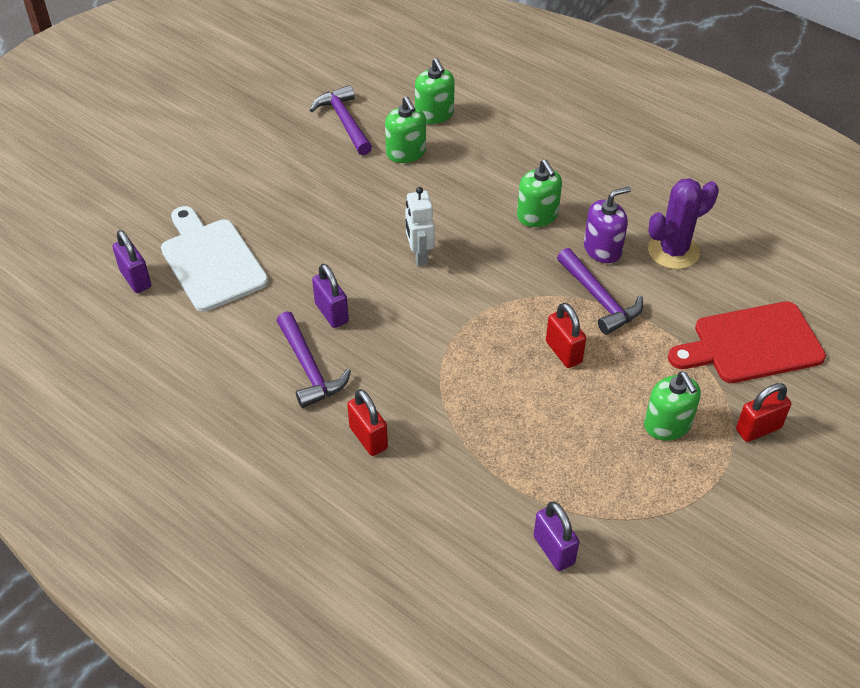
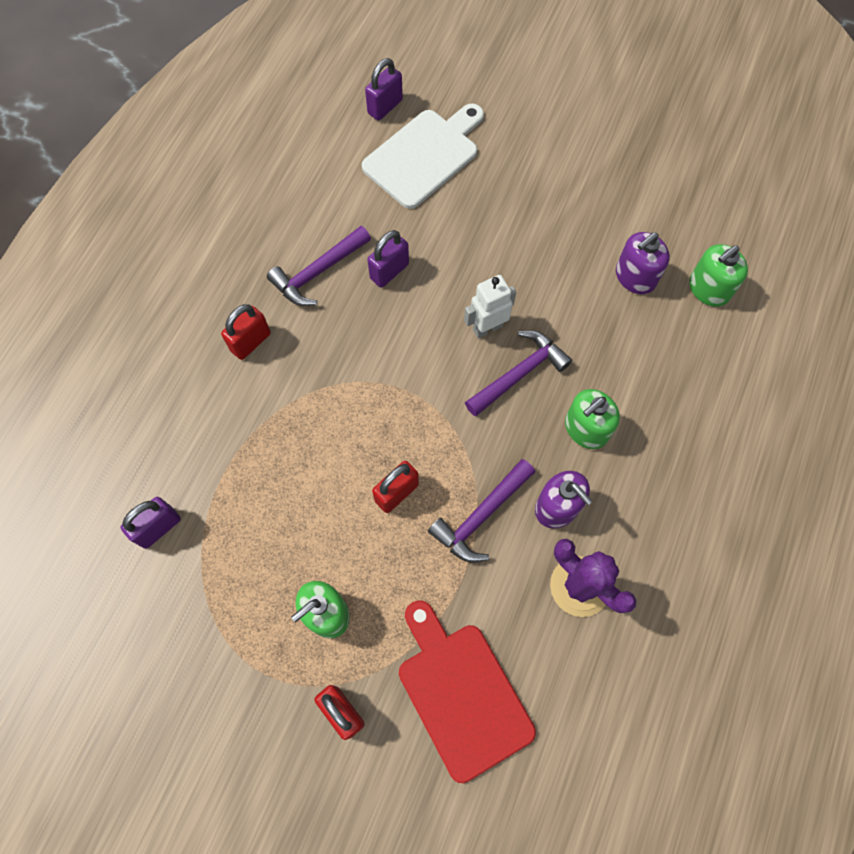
camera: 75 degrees right, 20 degrees up
(344, 122) = (659, 207): purple hammer -> purple hammer (519, 374)
(406, 153) = (635, 277): green soap dispenser -> purple soap dispenser

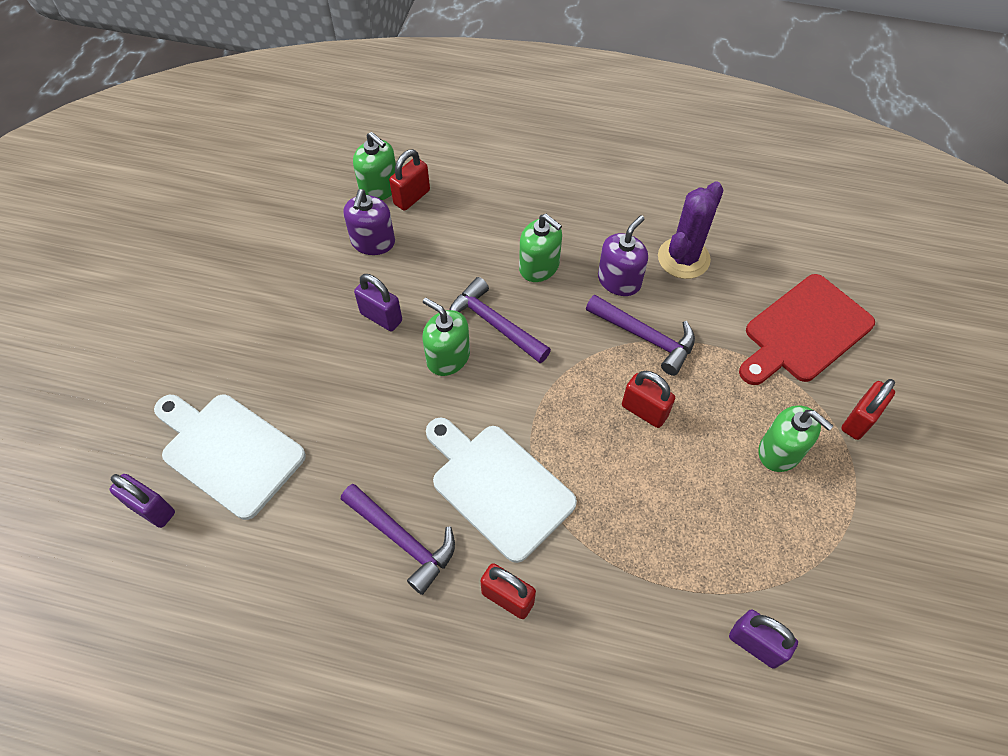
camera: 100 degrees left, 10 degrees down
(348, 350) = (498, 486): none -> white cutting board
(389, 271) = (392, 462): purple padlock -> purple padlock (381, 317)
(487, 327) = (448, 357): white robot -> green soap dispenser
(635, 277) = (373, 242): purple soap dispenser -> purple soap dispenser turned 60 degrees clockwise
(693, 318) = (411, 197): none -> red padlock

